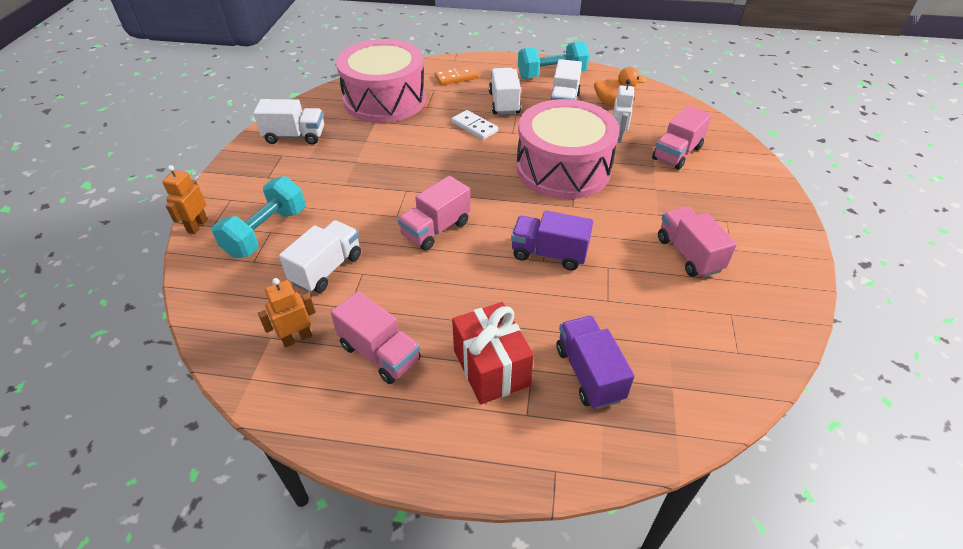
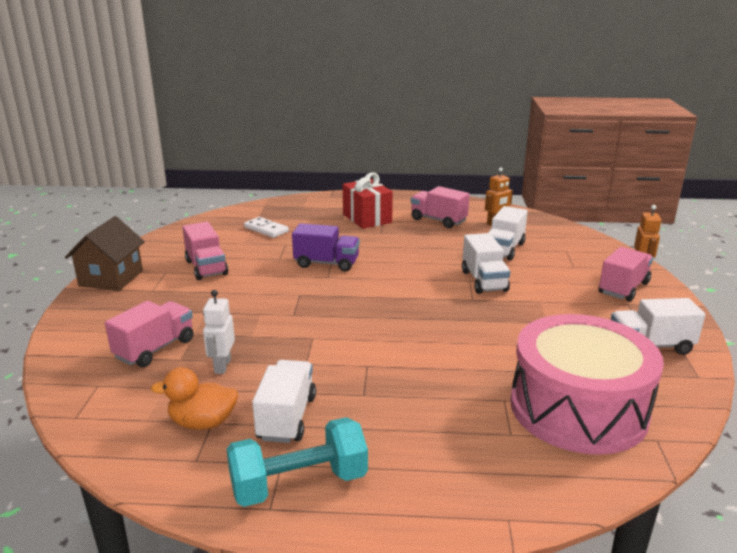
camera: 175 degrees right, 20 degrees down
(266, 232) = (576, 266): turquoise dumbbell -> none
(436, 229) = (428, 273): pink truck -> pink truck (623, 288)
(456, 77) = (482, 466): orange domino -> none
(474, 127) = (420, 370): white domino -> white domino (266, 229)
(504, 103) = (384, 412): white truck -> white truck (484, 281)
(563, 168) = (303, 326): pink drum -> none
(589, 373) = (306, 219): purple truck -> none
(786, 241) = (111, 278): none -> brown house

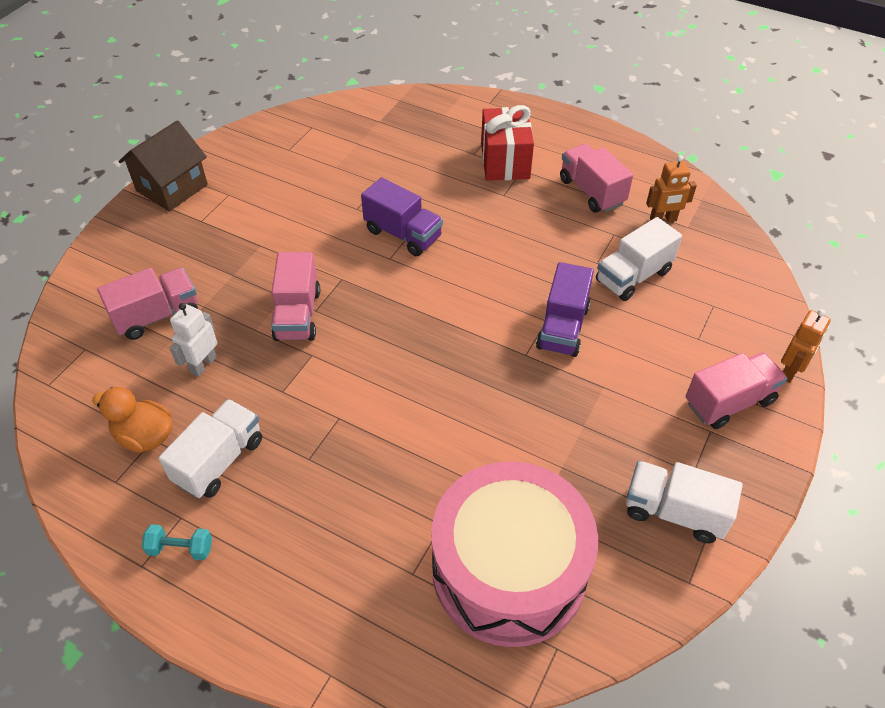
camera: 25 degrees right, 25 degrees up
(206, 268) = (272, 200): pink truck -> pink truck (297, 315)
(266, 229) = (374, 148): white domino -> none
(299, 484) = (181, 548): turquoise dumbbell -> turquoise dumbbell, size x0.49
(484, 281) = (562, 327): white truck -> purple truck

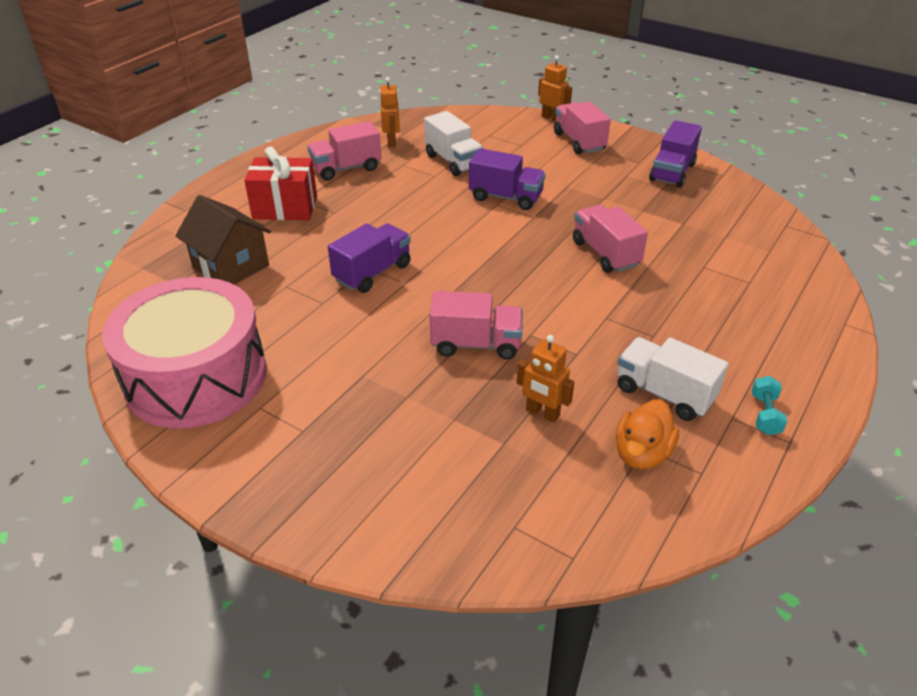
camera: 85 degrees left, 10 degrees down
(157, 315) = (465, 459): pink truck -> pink truck (605, 254)
(172, 188) = (224, 465): brown house -> brown house (231, 266)
(203, 364) = (542, 413): white robot -> orange robot
(509, 570) = (734, 239): pink drum -> pink drum (196, 377)
(674, 512) = (672, 172): white truck -> purple truck

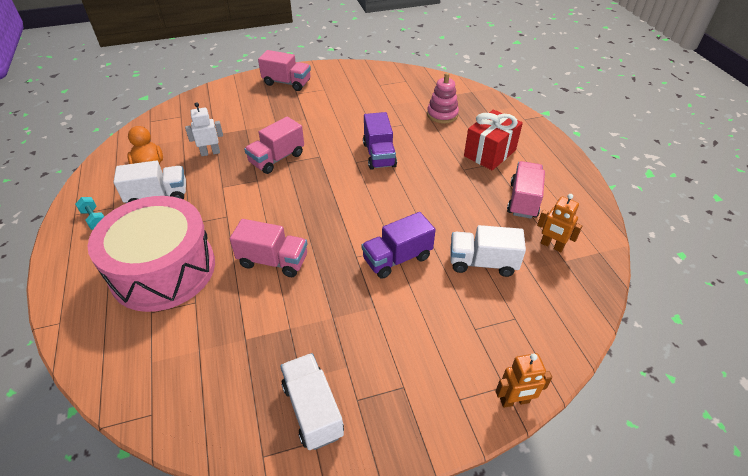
camera: 130 degrees right, 5 degrees up
(196, 377) = (364, 81): pink drum -> pink drum (163, 269)
(231, 266) = (442, 114): brown house -> pink stacking toy
(542, 413) = (210, 152): orange robot -> white robot
(579, 142) = (441, 381): pink truck -> pink truck (287, 83)
(672, 172) = (313, 410): purple truck -> white truck

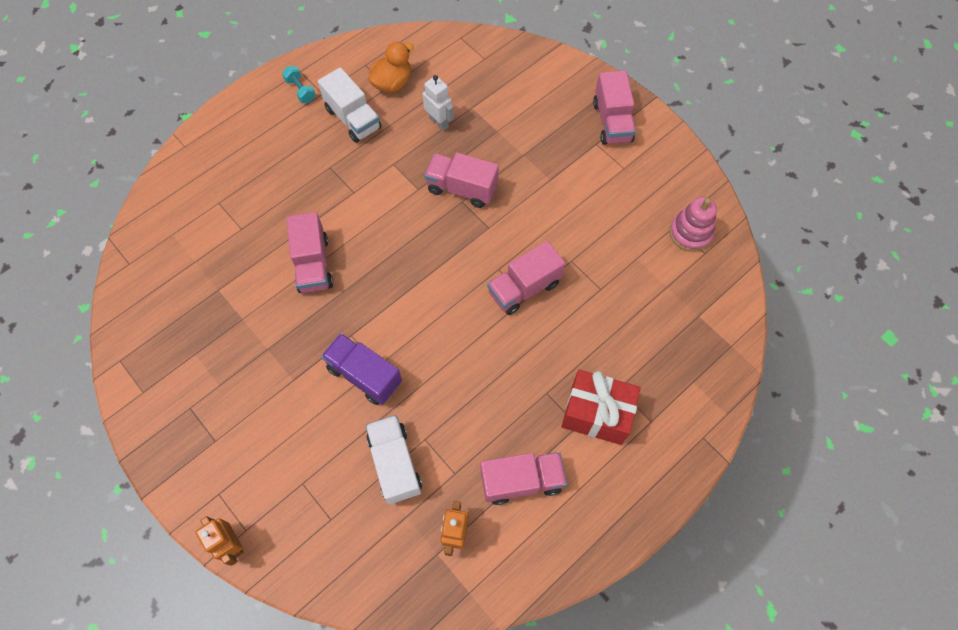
camera: 65 degrees right, 20 degrees up
(94, 219) = (301, 90): turquoise dumbbell -> turquoise dumbbell turned 60 degrees counterclockwise
(163, 269) = (266, 182): pink drum -> none
(313, 410) = (169, 377): white truck -> none
(379, 155) = (524, 288): purple truck -> pink truck
(442, 114) = (650, 328): pink stacking toy -> pink stacking toy (690, 233)

